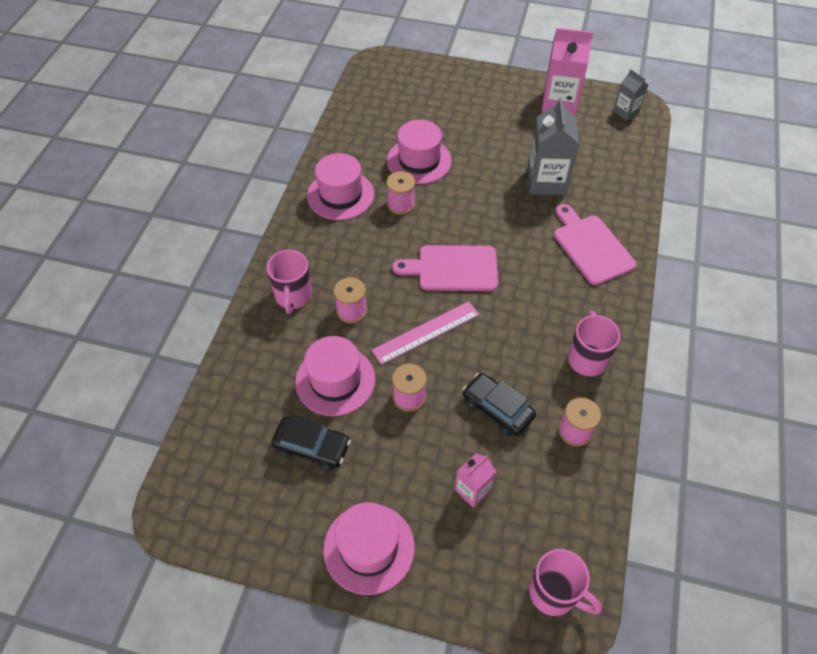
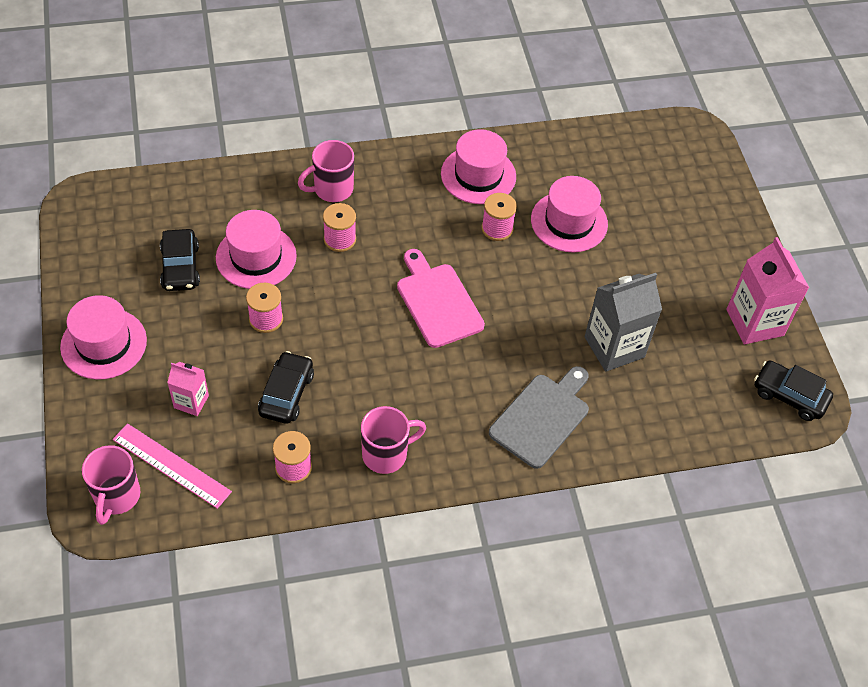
camera: 60 degrees right, 0 degrees up
(426, 332) = (346, 306): pink ruler -> pink ruler (171, 465)
(591, 246) = (542, 417): pink cutting board -> grey cutting board
(626, 112) = (789, 396): grey carton -> black car

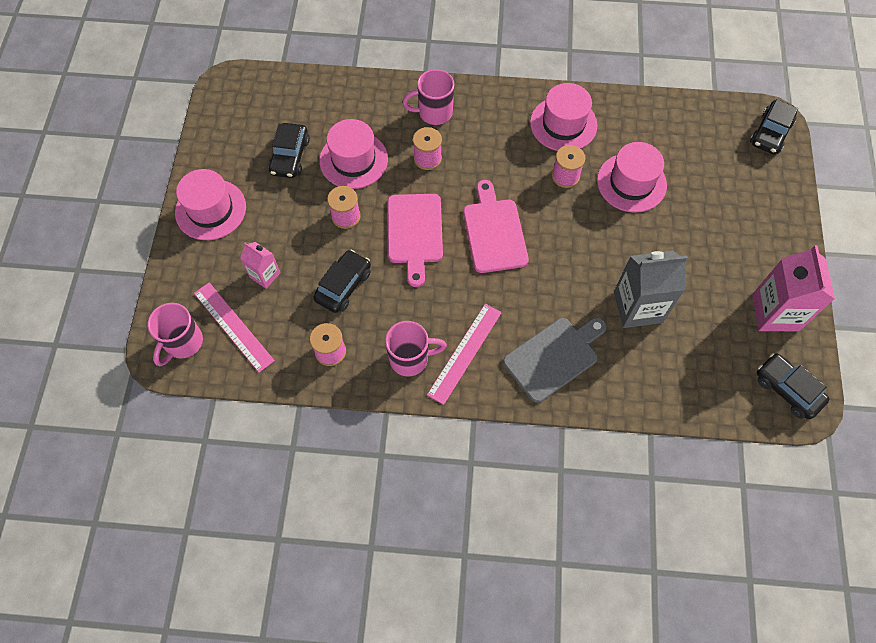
camera: 20 degrees right, 10 degrees up
(350, 321) = (414, 233): none -> pink cutting board
(444, 435) = (465, 353): none -> pink ruler
(696, 145) = (770, 133): none -> black car

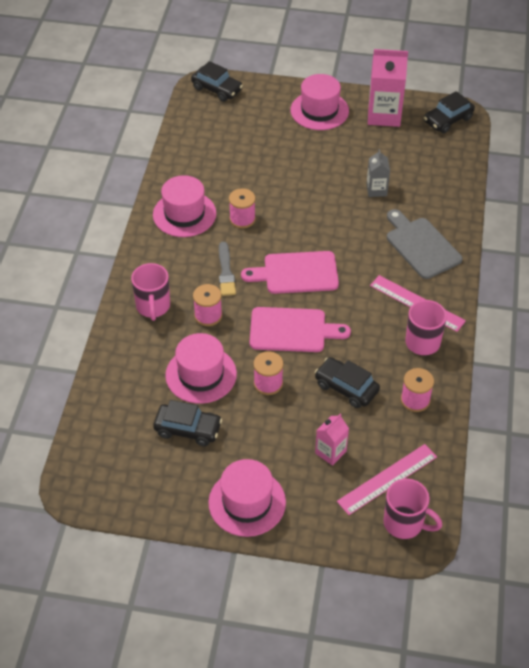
camera: 85 degrees left, 15 degrees down
(487, 168) = (226, 272): none -> grey brush
(631, 182) = (255, 178): pink hat -> pink hat (319, 110)
(638, 307) = (376, 190): grey carton -> grey carton, size x0.55

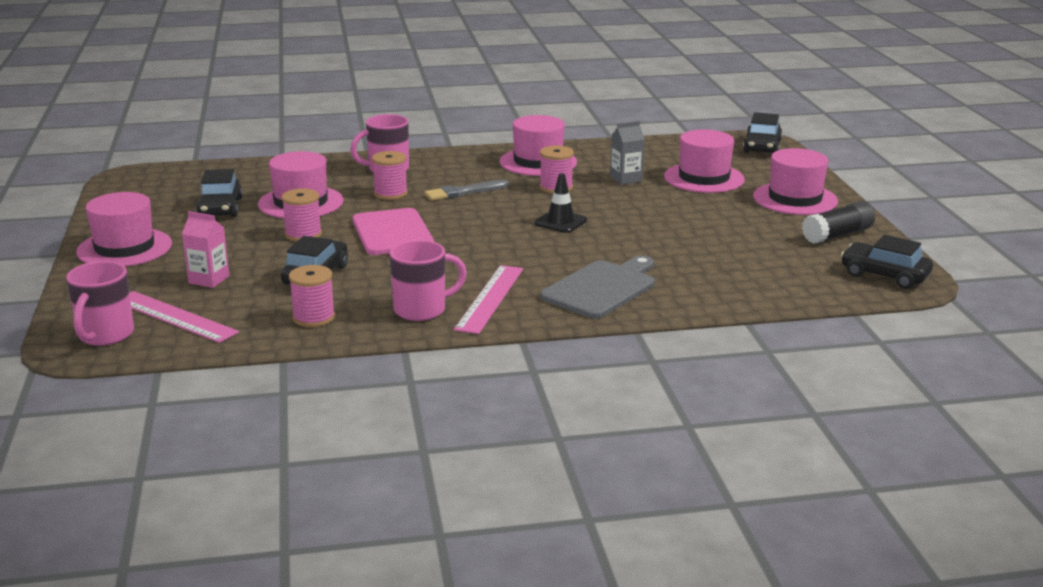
camera: 70 degrees right, 25 degrees down
(262, 139) = (704, 178): none -> pink hat
(296, 273) = (490, 225): pink cutting board -> none
(307, 235) = (560, 222): none -> black traffic cone
(376, 190) = (682, 248): grey carton -> grey carton (626, 179)
(384, 115) = (837, 235): pink carton -> black glue stick

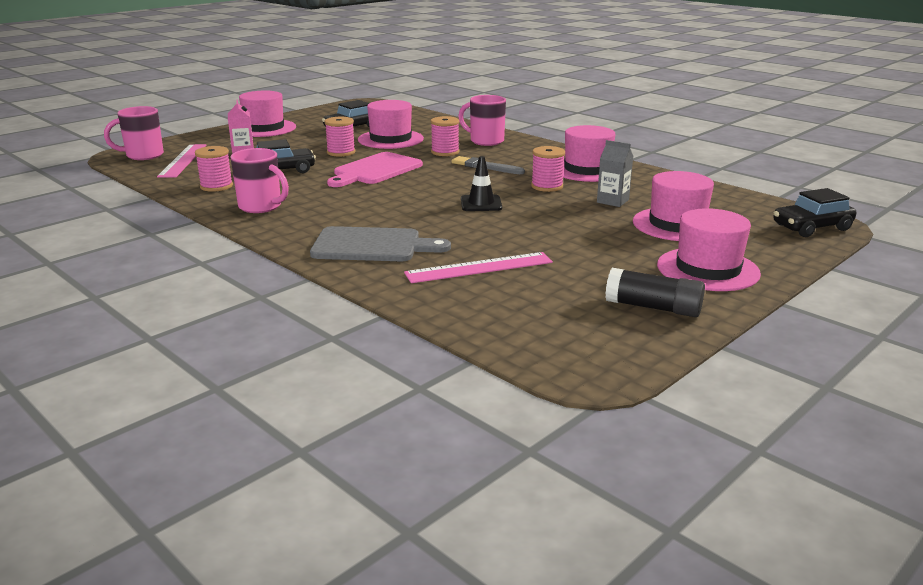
camera: 55 degrees right, 0 degrees up
(490, 298) = (305, 219): pink ruler -> pink ruler (479, 268)
(884, 275) = (586, 353): black car -> none

